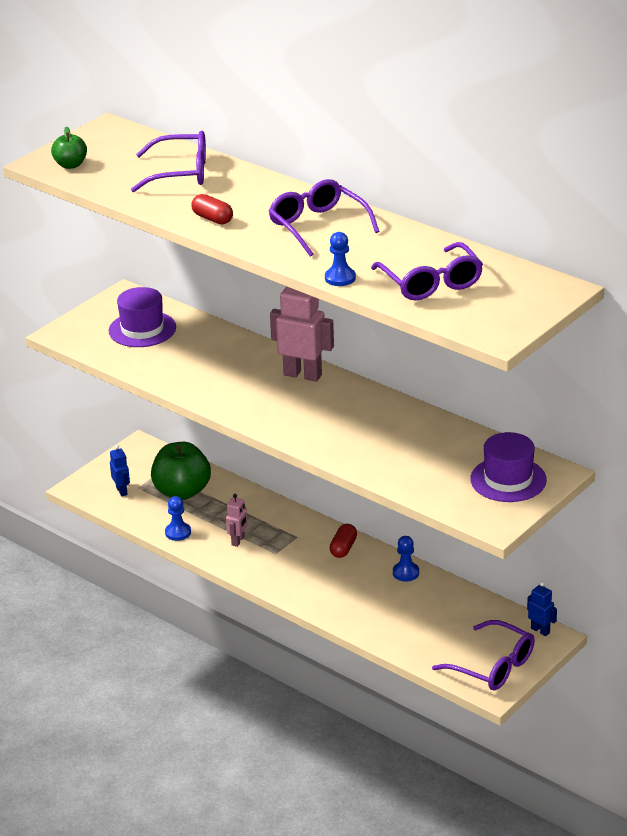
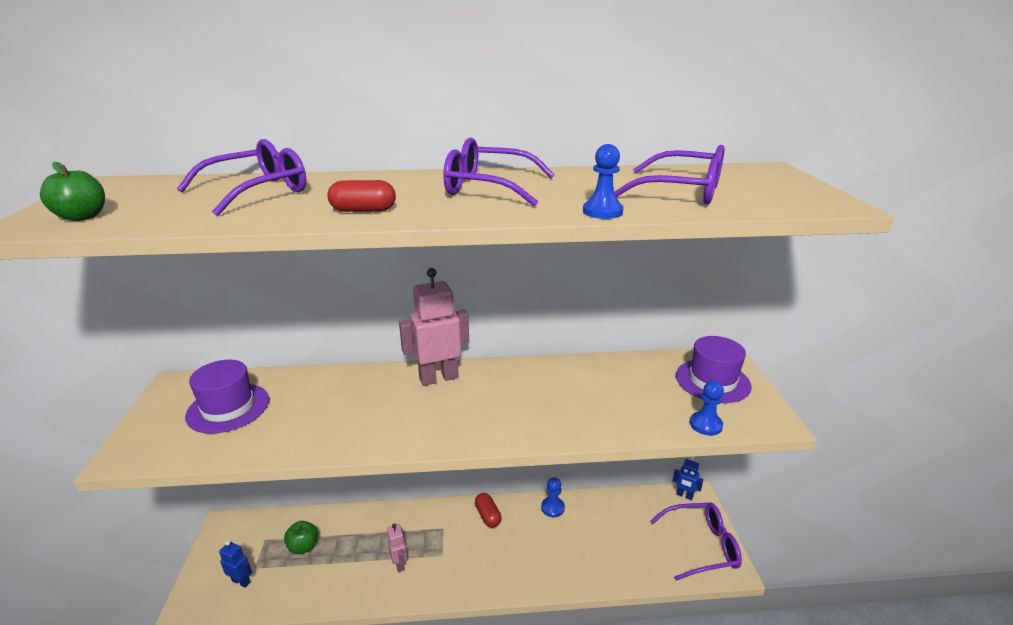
camera: 45 degrees left, 5 degrees down
(178, 532) = (336, 591): blue pawn -> blue pawn (705, 425)
(182, 492) = (303, 546): green apple -> green apple, size x0.54
(540, 630) = (684, 495): blue robot -> blue robot turned 150 degrees counterclockwise

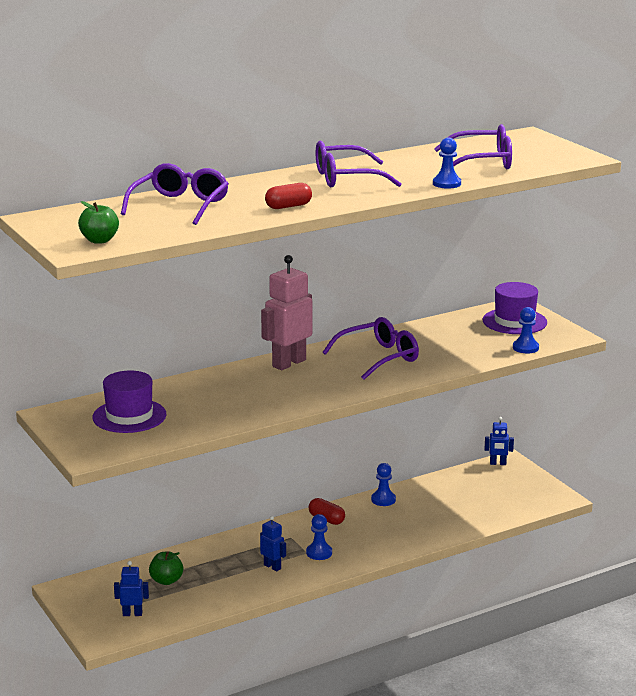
camera: 25 degrees left, 5 degrees down
(399, 564) = (272, 567): pink robot -> blue robot
(452, 560) = (319, 553): none -> blue pawn
(701, 546) = (530, 491): purple glasses -> purple glasses (379, 357)

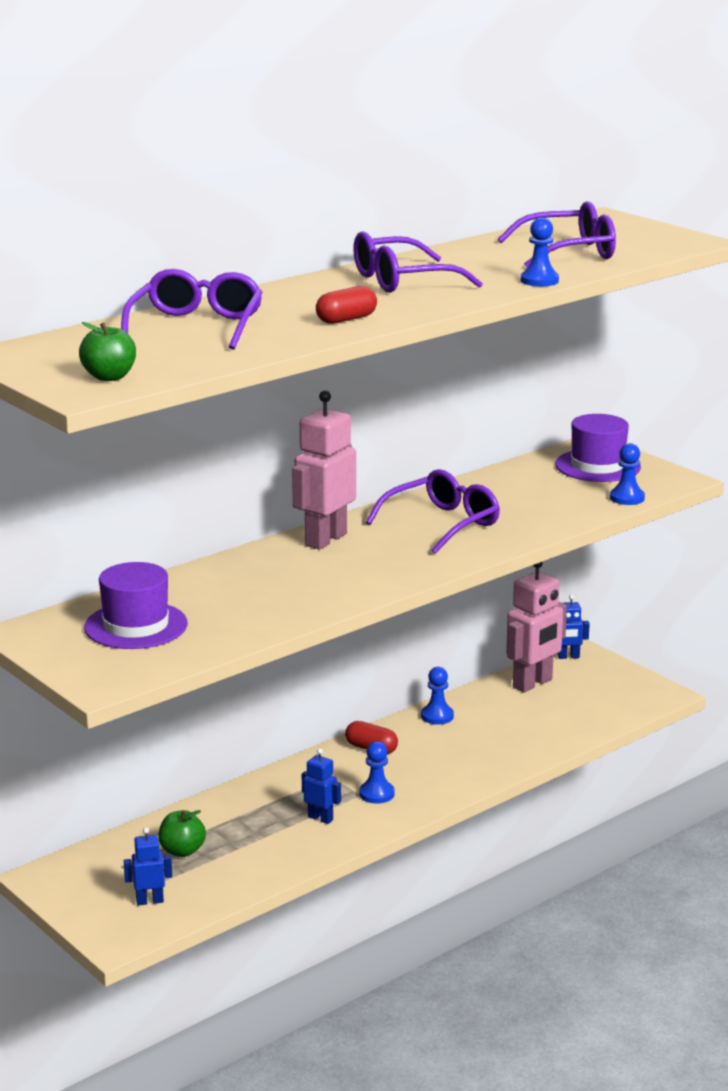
camera: 10 degrees left, 0 degrees up
(463, 481) = (533, 683): none -> pink robot

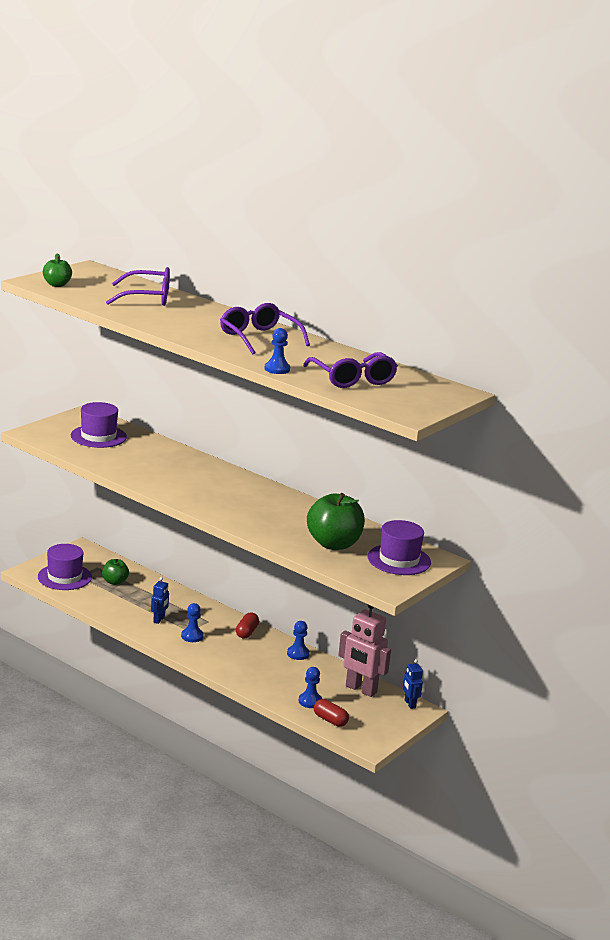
camera: 75 degrees right, 0 degrees up
(149, 901) = (64, 577): blue robot -> purple hat
(325, 539) = (229, 477): pink robot -> none
(346, 319) = (172, 326): red capsule -> red capsule (330, 720)
(442, 524) = (268, 509): purple glasses -> none
(555, 496) = (333, 544): none -> green apple
(627, 498) = (342, 568): blue pawn -> blue pawn (310, 701)

